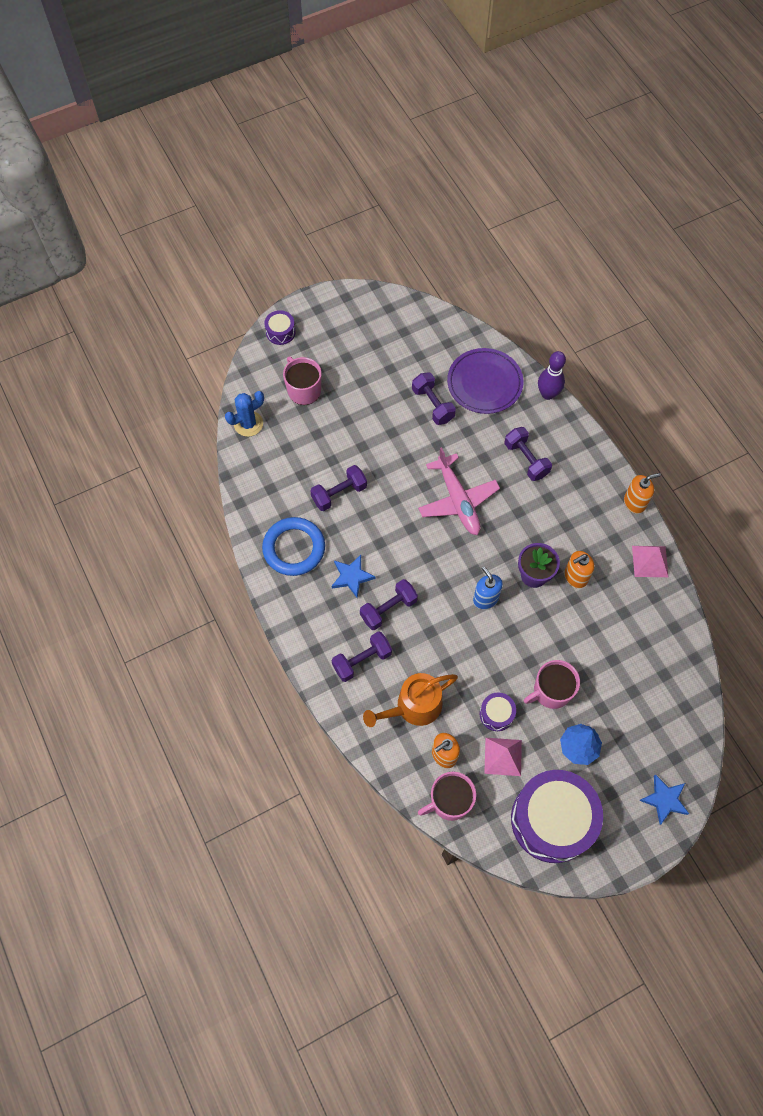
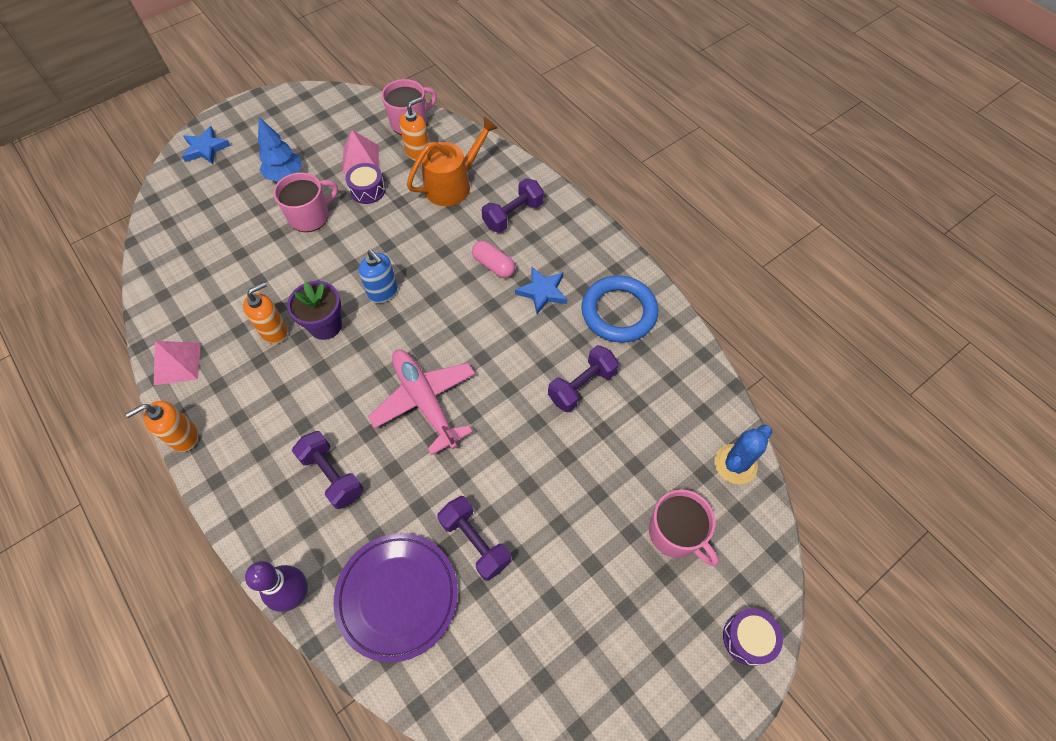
camera: 170 degrees right, 5 degrees down
(388, 609) = (493, 265): purple dumbbell -> pink capsule
(552, 820) = (314, 122): purple drum -> none

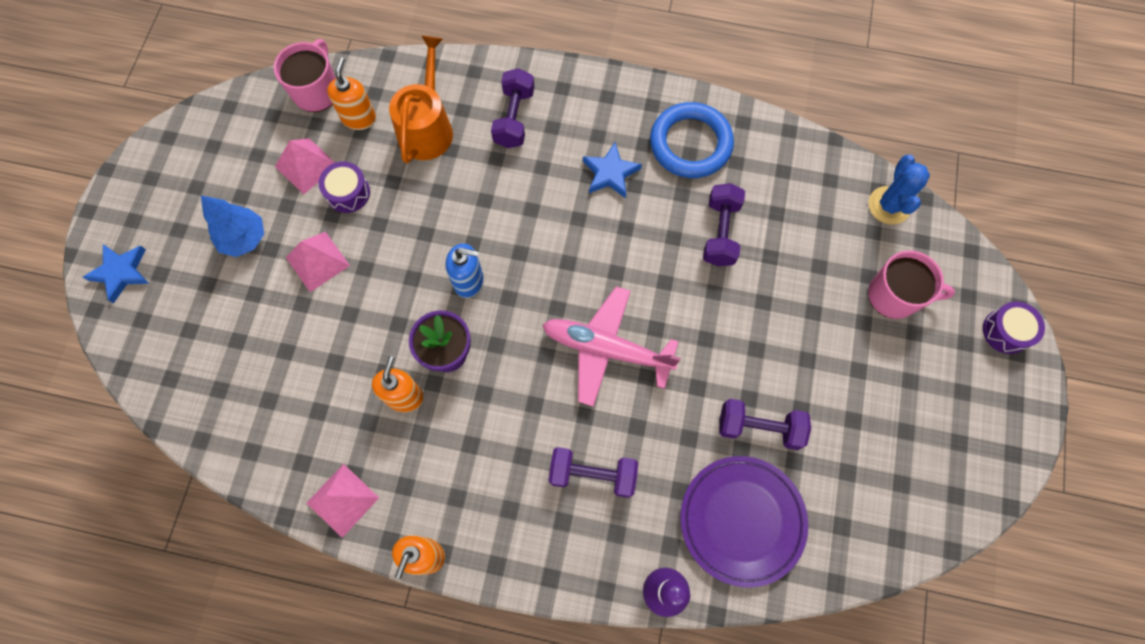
camera: 40 degrees left, 10 degrees up
(310, 216) = (317, 261): pink mug -> pink pyramid
(493, 265) = (544, 180): pink capsule -> none

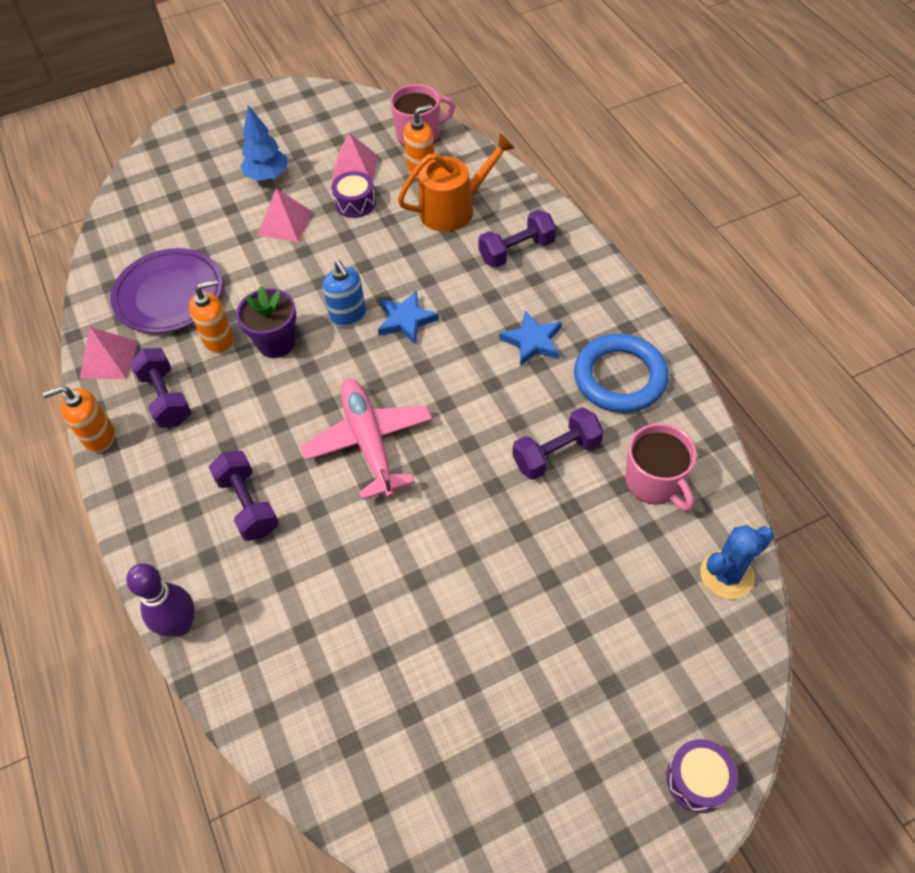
camera: 55 degrees right, 15 degrees down
(121, 272) = (188, 138): blue star -> blue star (406, 320)
(742, 520) = (291, 649): purple plate -> purple plate (169, 295)
(759, 427) = (393, 606): purple dumbbell -> purple dumbbell (166, 398)
(894, 295) = (633, 641): pink mug -> pink mug (655, 481)

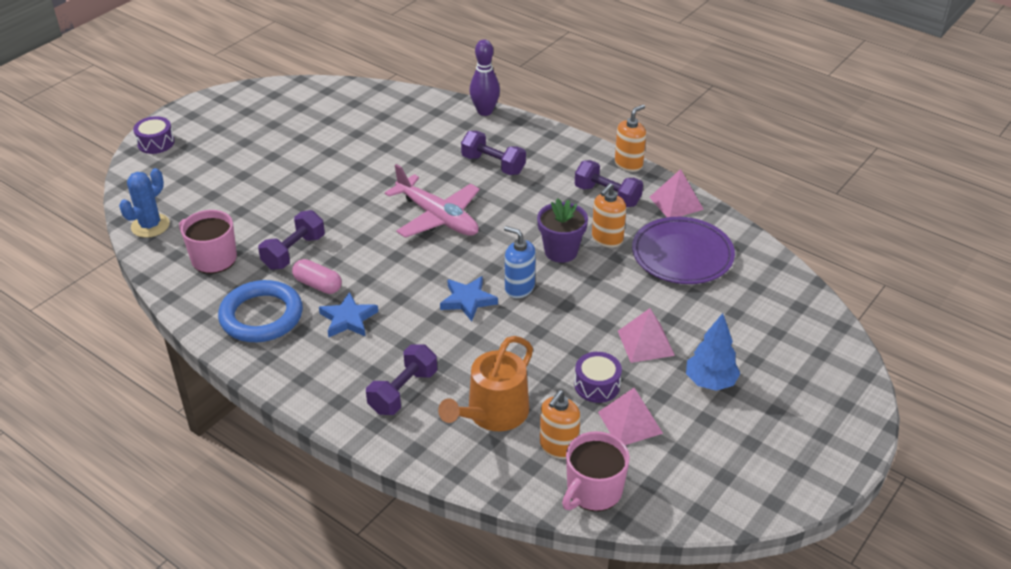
camera: 150 degrees right, 15 degrees down
(546, 396) = (318, 285): none -> pink capsule

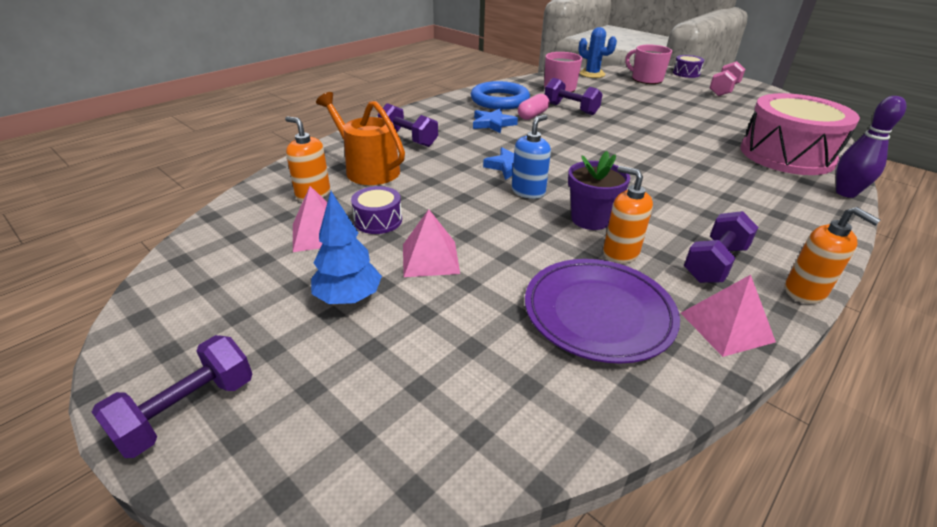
camera: 95 degrees right, 5 degrees down
(226, 125) = (723, 90): none -> pink dumbbell
(413, 123) = (786, 155): none -> pink drum
(437, 217) = (631, 159): pink plane -> none
(493, 165) = (737, 191): purple dumbbell -> purple dumbbell (187, 411)
(593, 491) = (252, 206): pink mug -> pink mug (646, 79)

